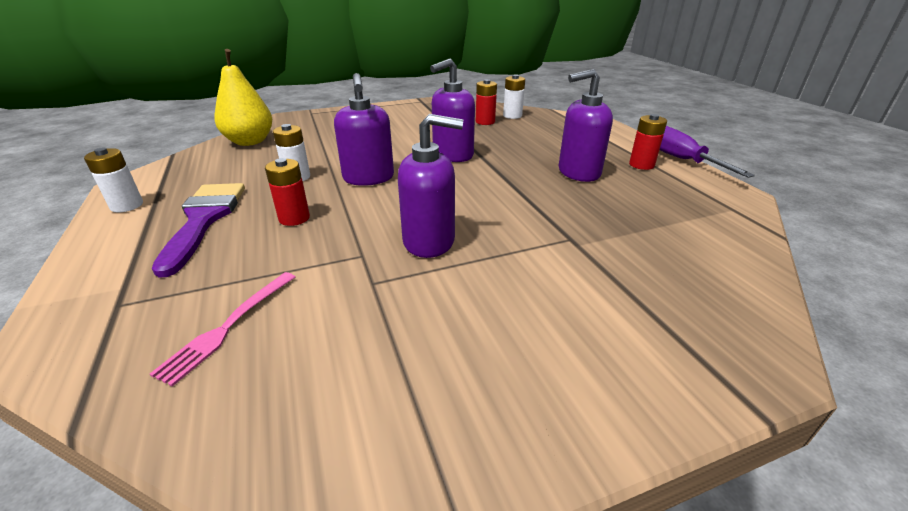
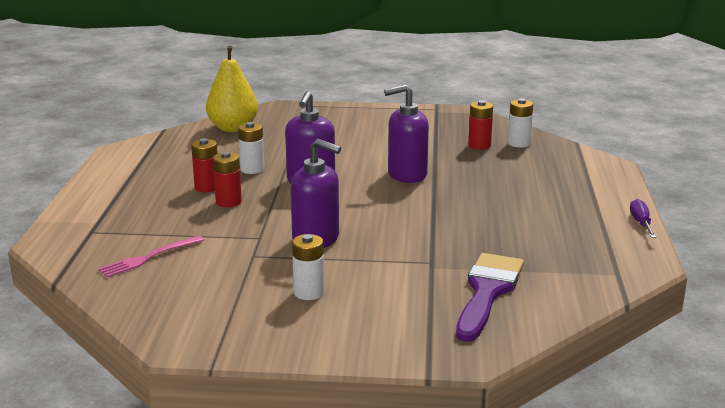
camera: 25 degrees right, 10 degrees down
(127, 205) = (115, 168): white battery -> white battery (308, 292)
(204, 219) = (164, 189): purple brush -> purple brush (487, 292)
(578, 172) = (511, 214): purple soap dispenser -> none
(641, 165) = (588, 219): red battery -> red battery (207, 187)
(681, 159) = (641, 223): purple screwdriver -> purple screwdriver, size x0.58

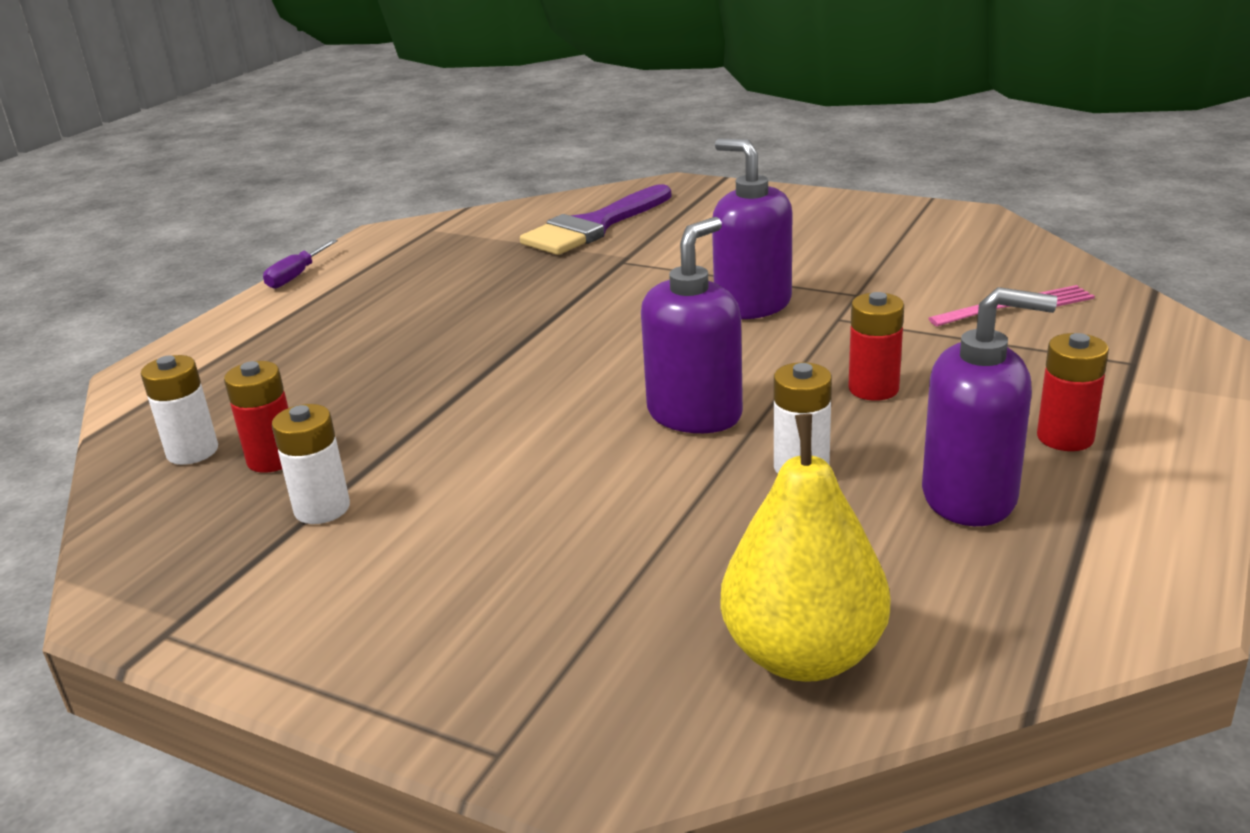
camera: 155 degrees left, 5 degrees up
(207, 187) = (912, 430): red battery -> red battery (1065, 437)
(308, 292) = (800, 245): white battery -> white battery (322, 509)
(406, 175) = (503, 403): purple soap dispenser -> purple soap dispenser (970, 497)

